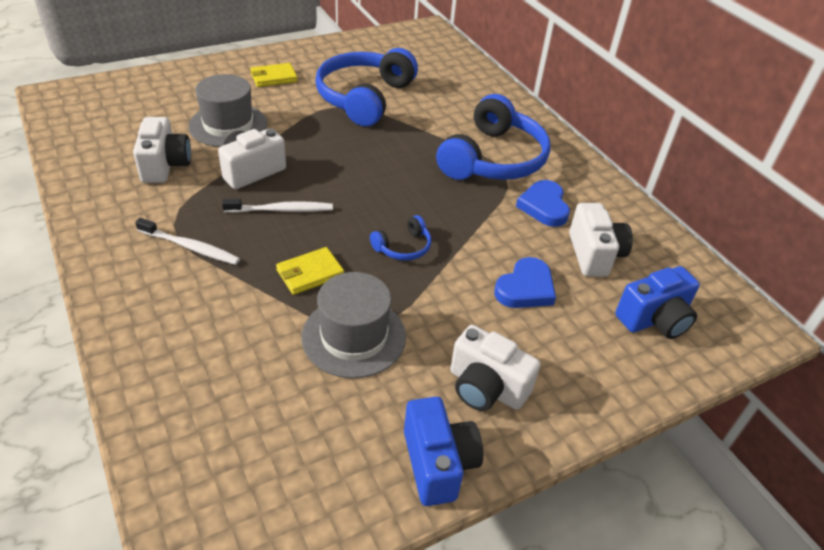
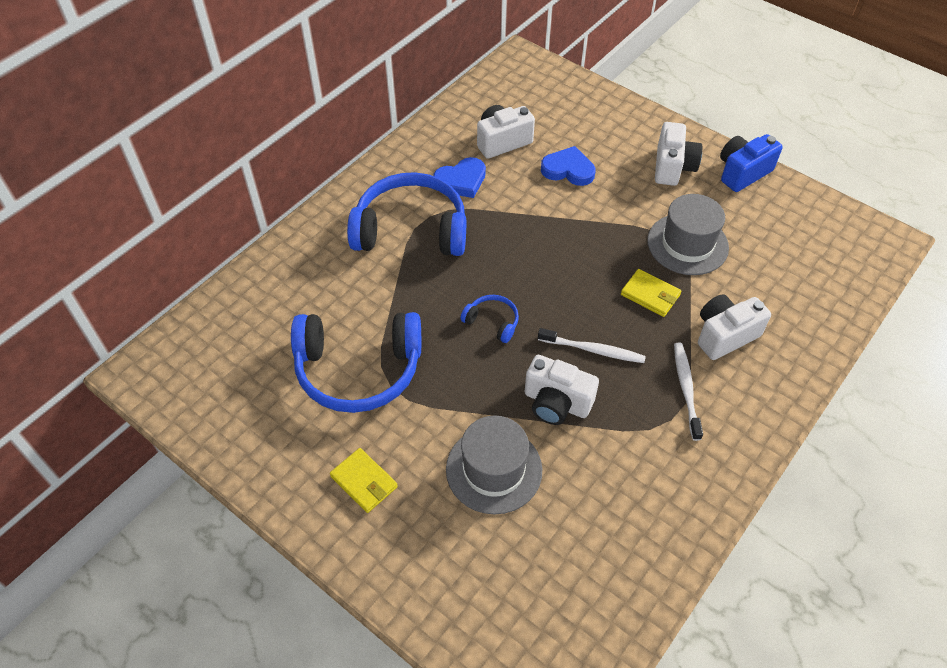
camera: 110 degrees left, 10 degrees up
(165, 165) = (600, 483): white camera -> white camera (724, 335)
(281, 210) = (593, 350): white toothbrush -> white toothbrush turned 135 degrees clockwise
(403, 247) = (577, 250): blue headphones -> blue headphones (492, 322)
(654, 319) = (549, 103): blue camera -> none

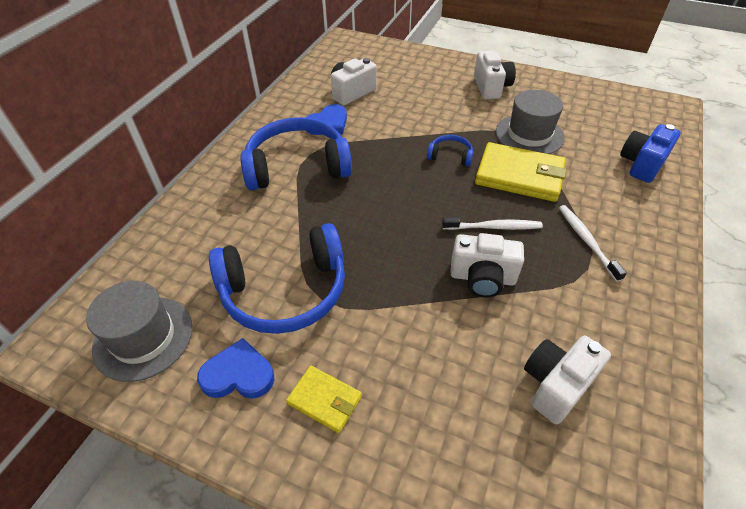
camera: 15 degrees left, 5 degrees down
(492, 322) = (396, 223): blue headphones -> blue headphones (450, 156)
(494, 469) = (451, 353): grey hat -> grey hat (143, 337)
(568, 170) = (412, 102): blue heart -> blue heart (238, 374)
(650, 295) = (519, 176): yellow wallet -> yellow wallet, size x1.84
(724, 335) = (594, 193): white camera -> white camera (556, 385)
(742, 172) = (544, 82): blue camera -> blue camera (642, 164)

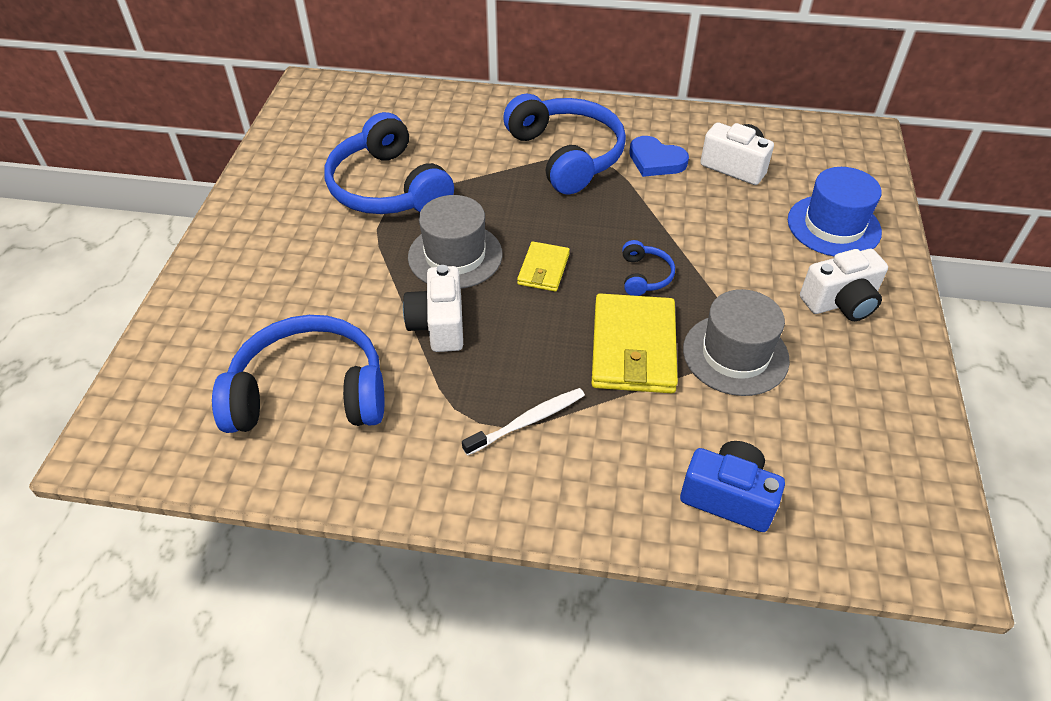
camera: 75 degrees right, 0 degrees up
(143, 337) = (324, 125): grey hat -> grey hat (455, 255)
(238, 374) = (296, 183): blue heart -> none
(324, 400) = (277, 236): yellow wallet -> yellow wallet (543, 269)
(424, 72) = (833, 226): none -> blue hat
(494, 227) = (523, 329): white toothbrush -> none
(556, 385) = (309, 393): white camera -> blue headphones

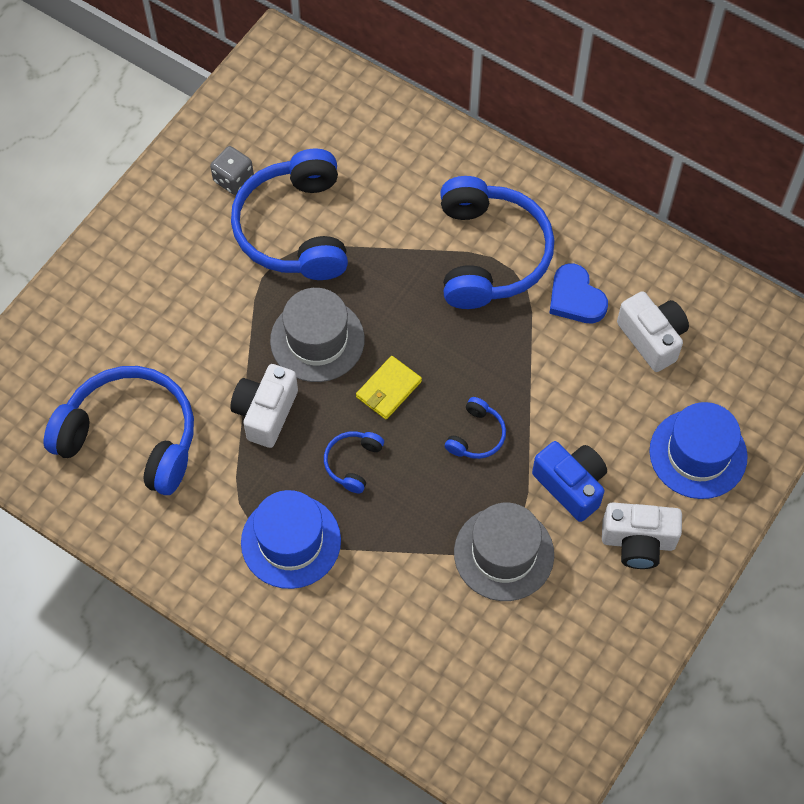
camera: 25 degrees right, 15 degrees up
(313, 172) = (233, 179): none -> grey dice
(527, 421) = (291, 541): white toothbrush -> blue hat
(547, 335) = (353, 463): none -> blue headphones
(633, 348) = (419, 508): yellow wallet -> none
(728, 497) = (410, 678): blue camera -> blue camera (571, 485)

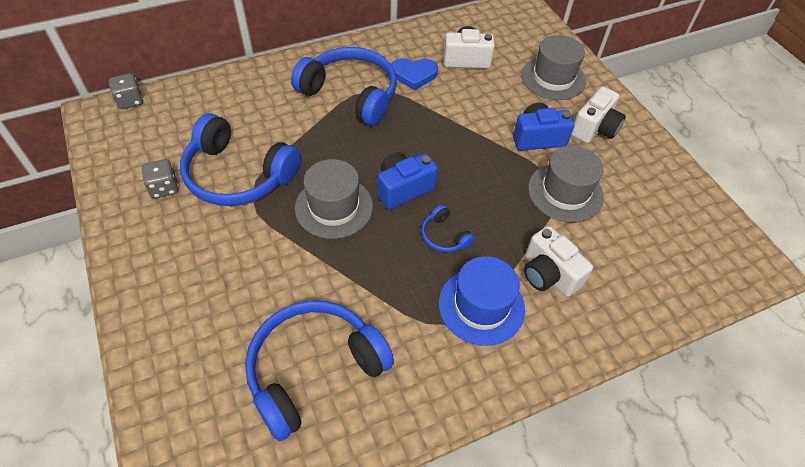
camera: 60 degrees left, 10 degrees down
(266, 413) = (365, 266): white camera -> white camera (548, 274)
(317, 62) = (130, 101): none -> grey dice
(388, 389) = (403, 189): yellow wallet -> blue camera
(476, 435) = (471, 163): blue headphones -> none
(698, 454) = (553, 78): blue hat -> grey hat

